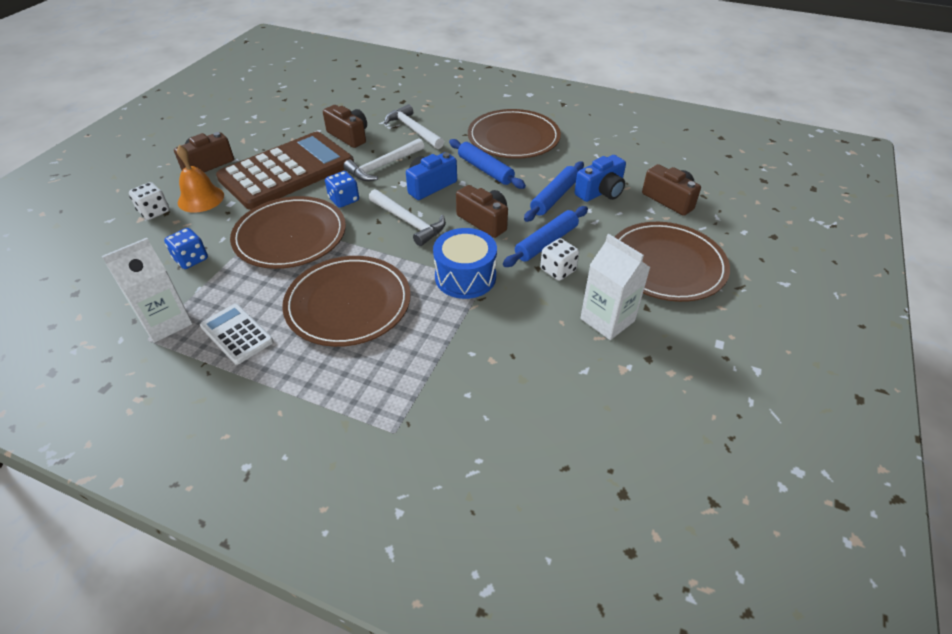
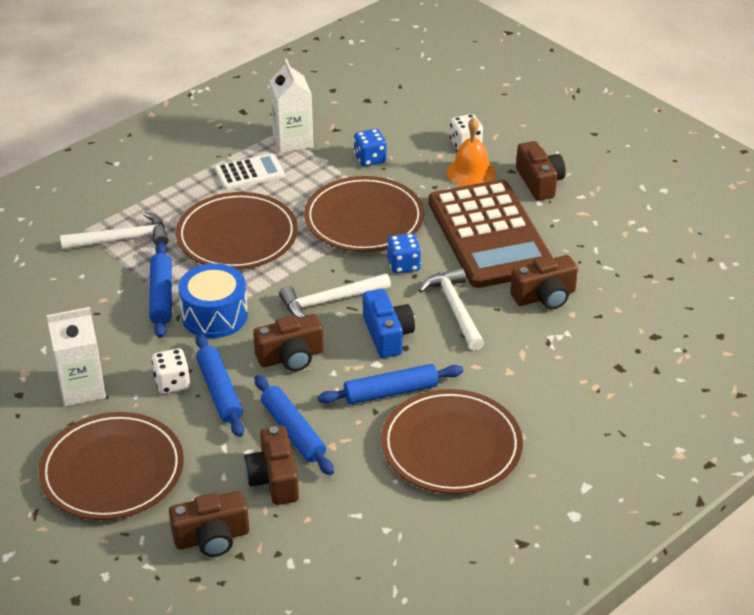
camera: 115 degrees right, 5 degrees down
(413, 129) = (530, 356): white hammer -> white hammer (123, 239)
(462, 320) = (161, 296): none -> blue rolling pin
(601, 192) = (274, 479): blue camera -> brown camera

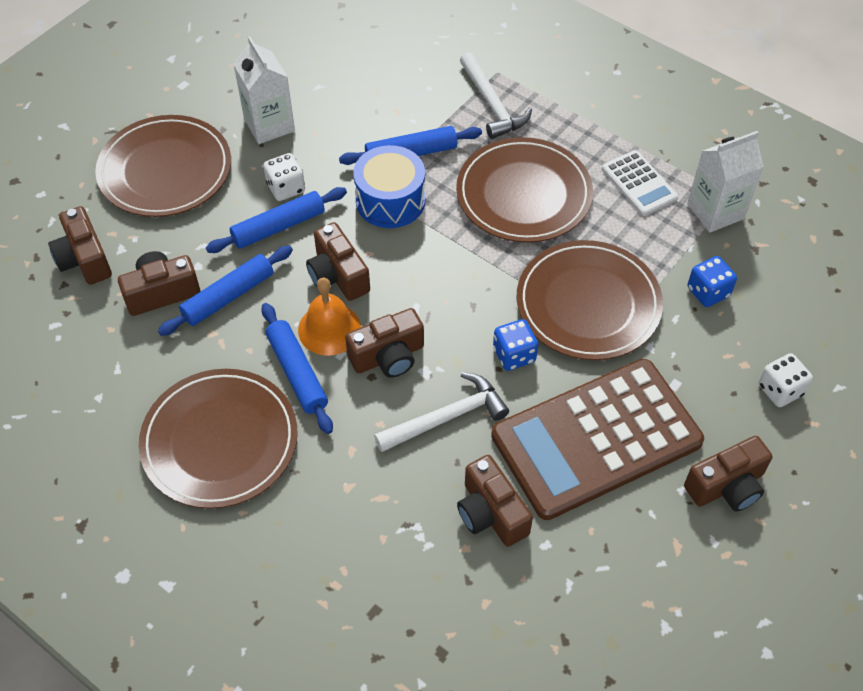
camera: 80 degrees right, 15 degrees up
(329, 301) = (433, 294): white hammer -> none
(387, 335) = (388, 356): blue camera -> brown camera
(471, 172) = (719, 403): orange bell -> orange bell (329, 329)

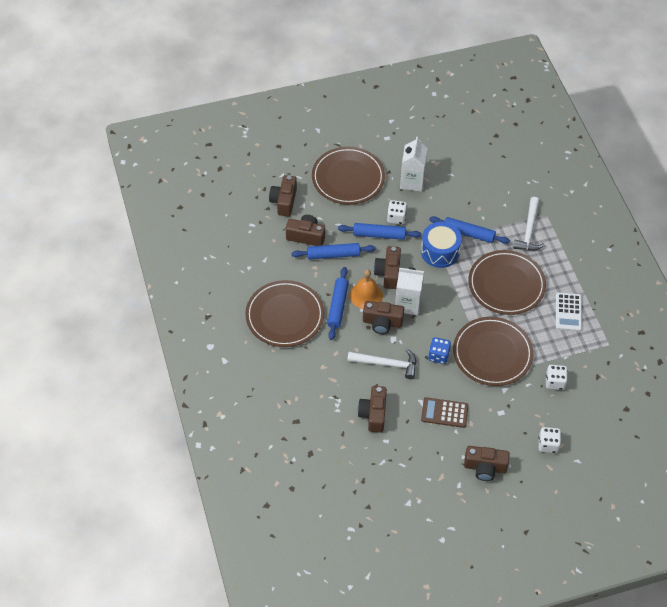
camera: 35 degrees right, 0 degrees up
(596, 438) = (444, 413): brown calculator -> brown calculator, size x0.46
(708, 292) = (555, 382): blue dice -> white dice
(715, 211) = (594, 347): white carton -> white carton (408, 304)

